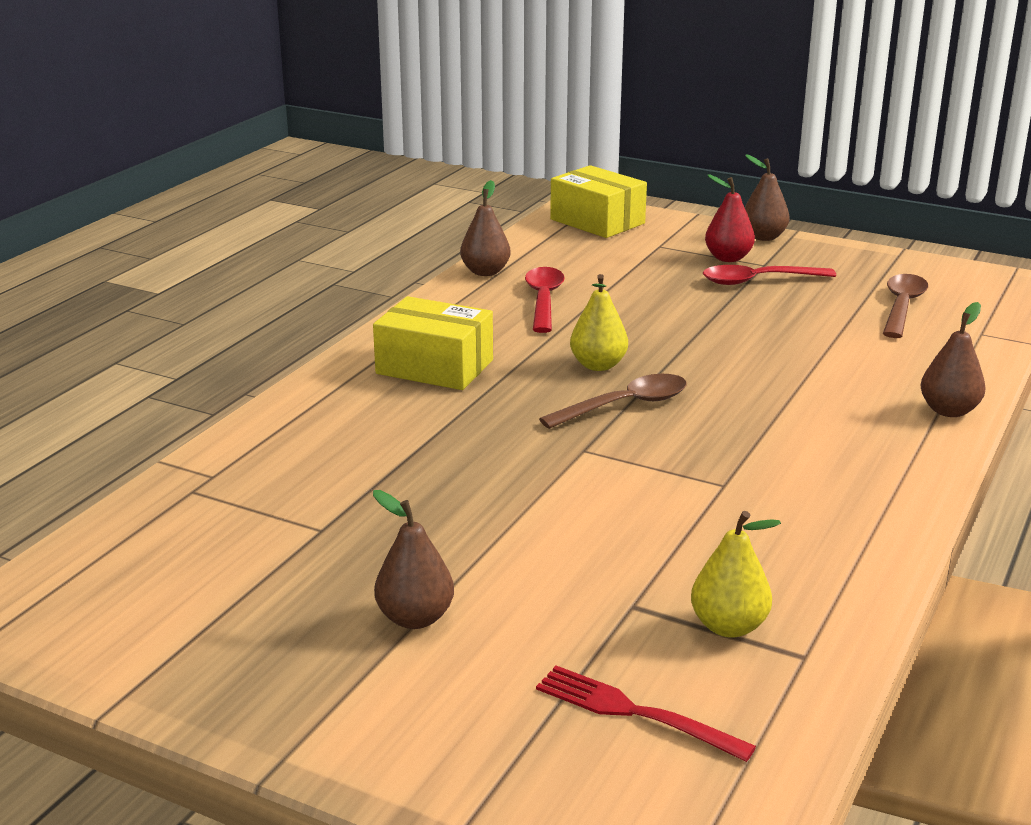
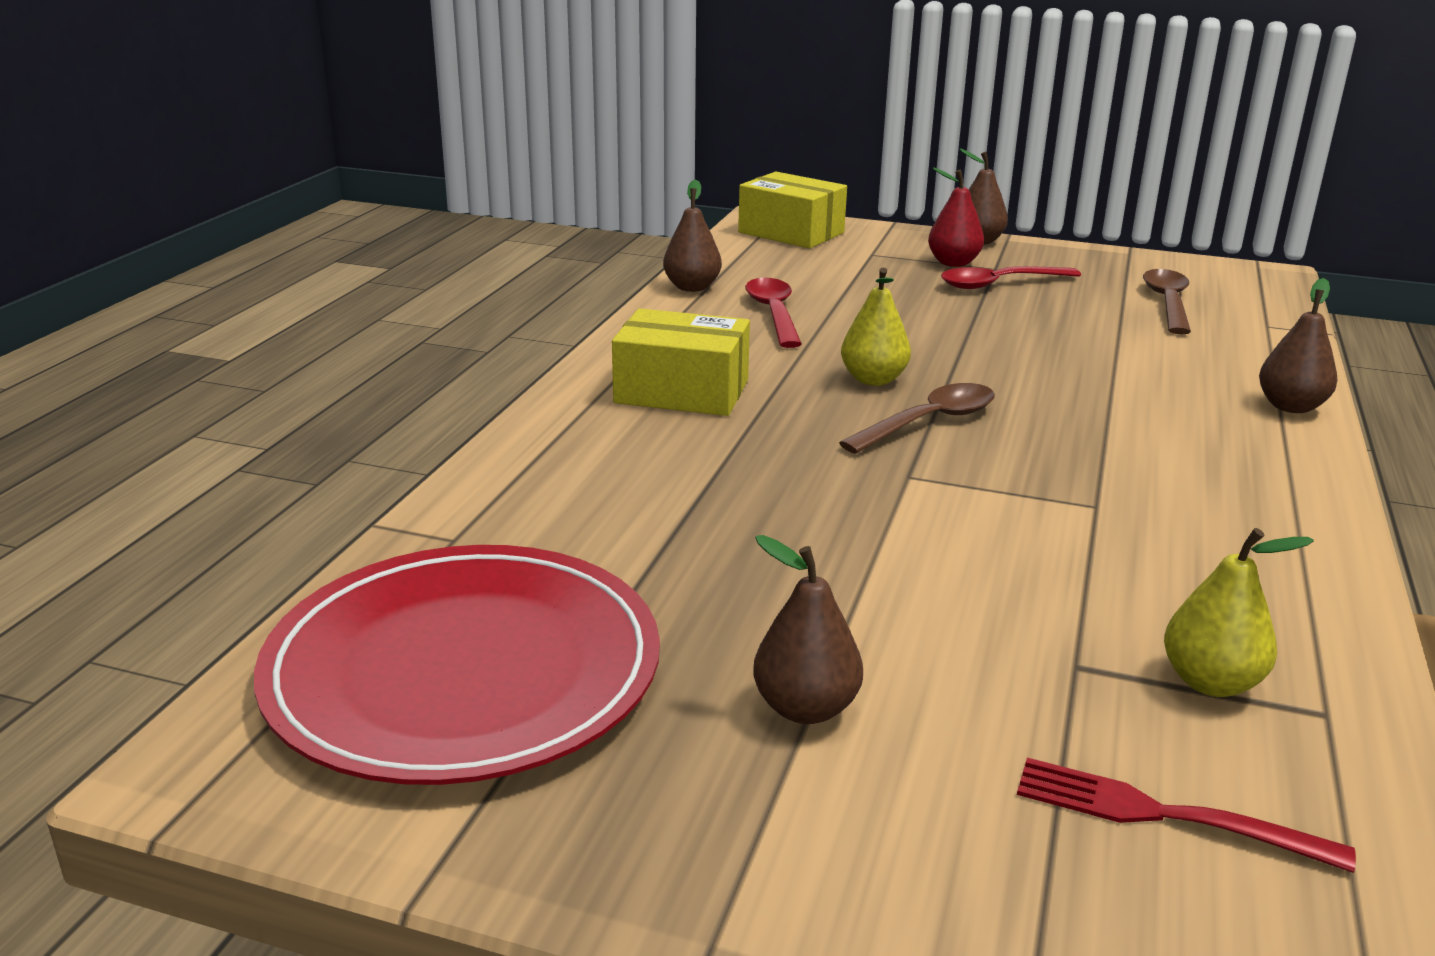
camera: 10 degrees left, 0 degrees up
(186, 571) = (464, 670): none -> red plate

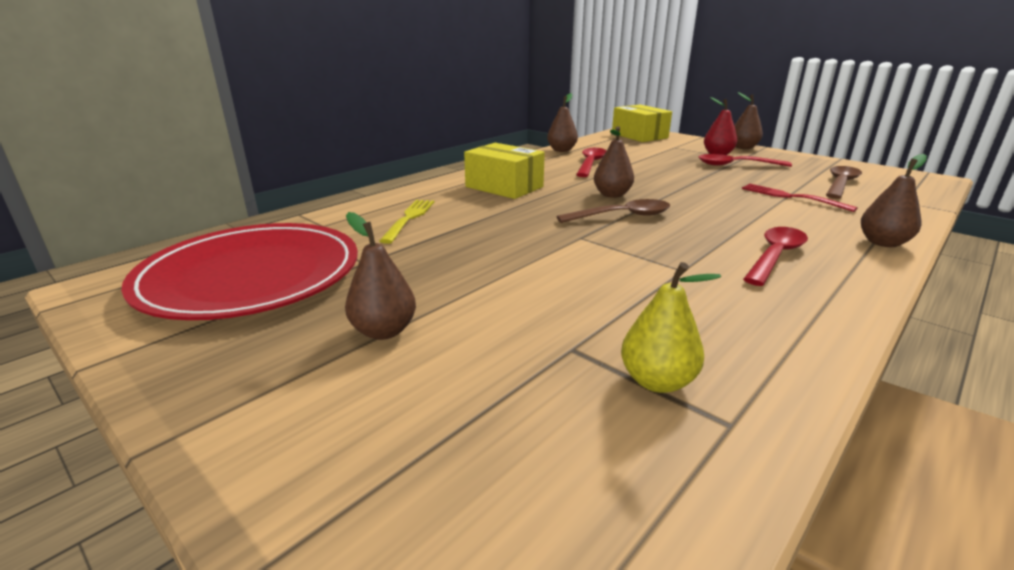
camera: 25 degrees right, 0 degrees up
(595, 493) = (409, 218): none -> yellow fork
(873, 380) = (612, 195): yellow pear -> brown pear
(1164, 815) = (530, 454): red fork -> red fork (791, 197)
(1187, 456) = (775, 256): none -> red spoon

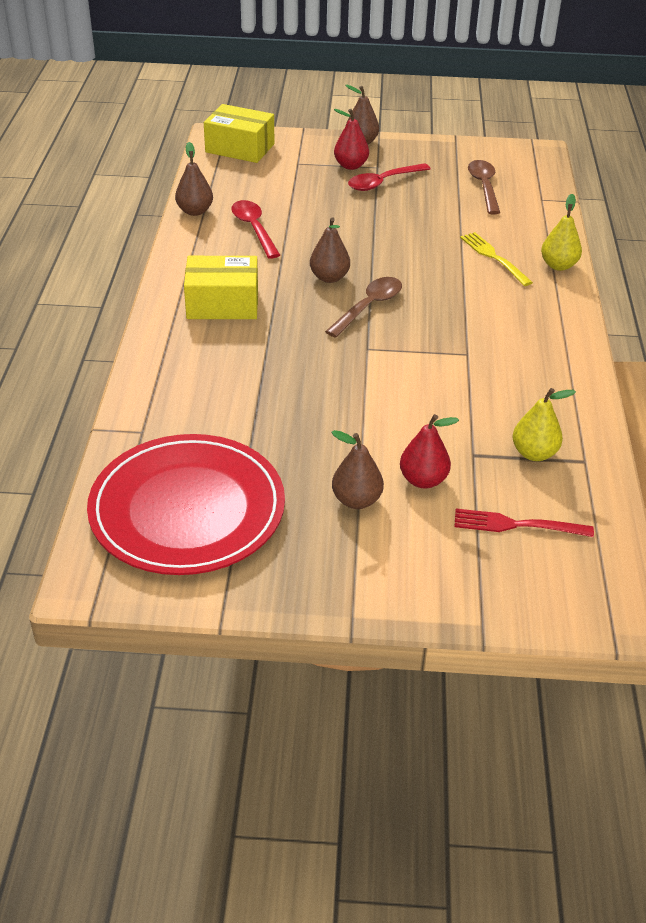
camera: 40 degrees left, 15 degrees up
(409, 218) = (204, 387): yellow fork -> yellow fork (494, 257)
(478, 345) = (423, 480): none -> red pear
(775, 256) = (508, 311): red spoon -> none
(791, 197) = (464, 224): red fork -> red fork (517, 525)
(883, 243) = (558, 265): brown pear -> yellow pear

